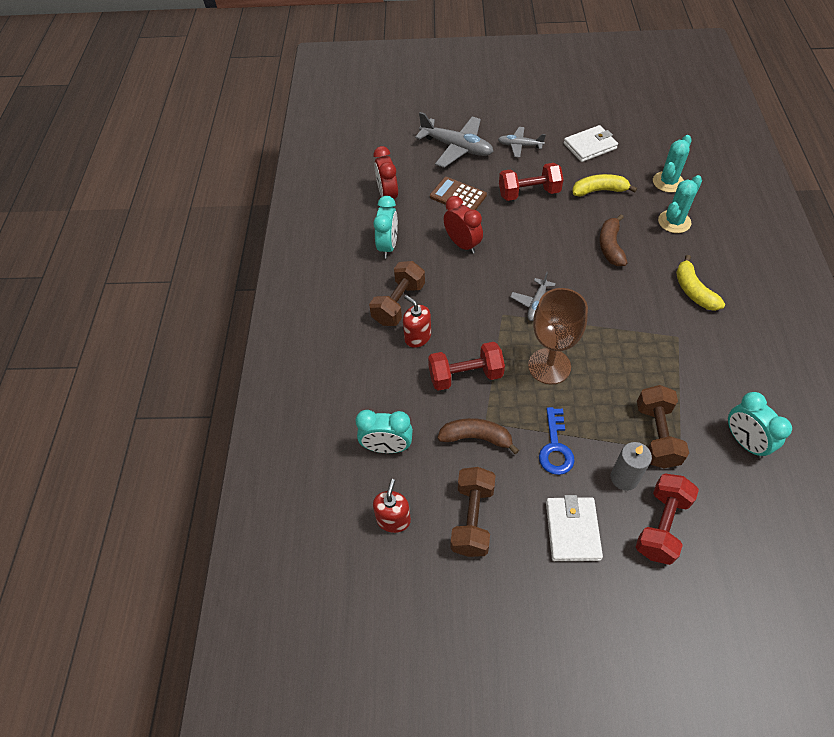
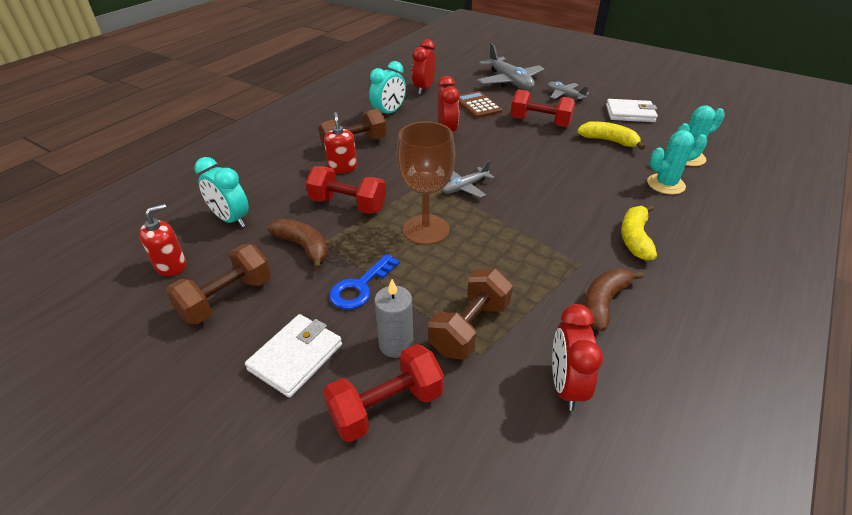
camera: 30 degrees right, 15 degrees down
(610, 246) = (579, 177): brown banana -> brown banana (603, 303)
(744, 442) = (565, 385): turquoise clock -> red clock

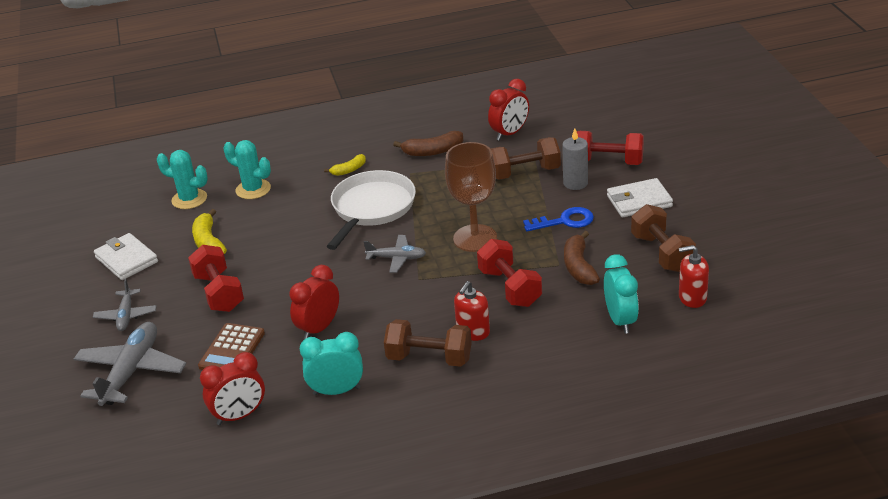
camera: 135 degrees left, 5 degrees down
(226, 298) = (662, 253): brown dumbbell -> brown dumbbell turned 75 degrees clockwise
(550, 214) = (371, 208): none -> white pan
(635, 238) = (349, 170): yellow banana -> yellow banana, size x0.64

